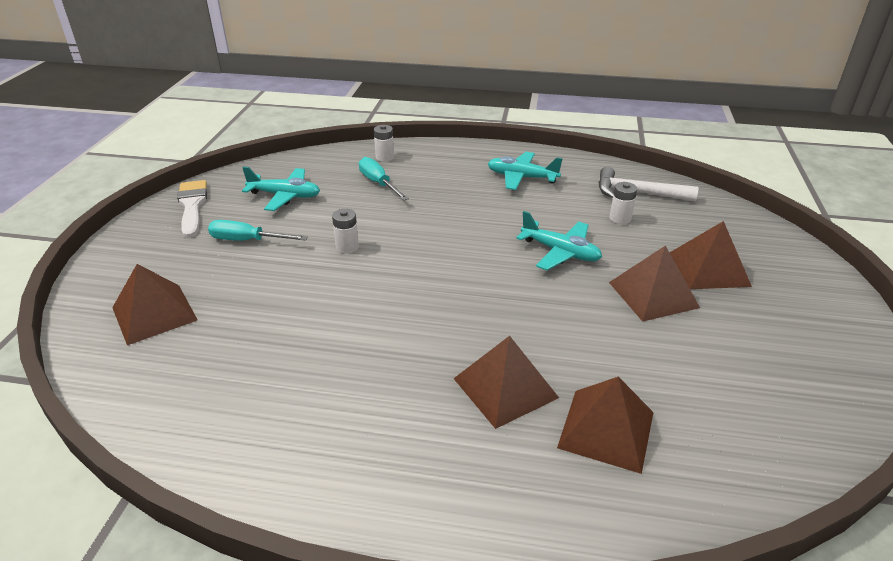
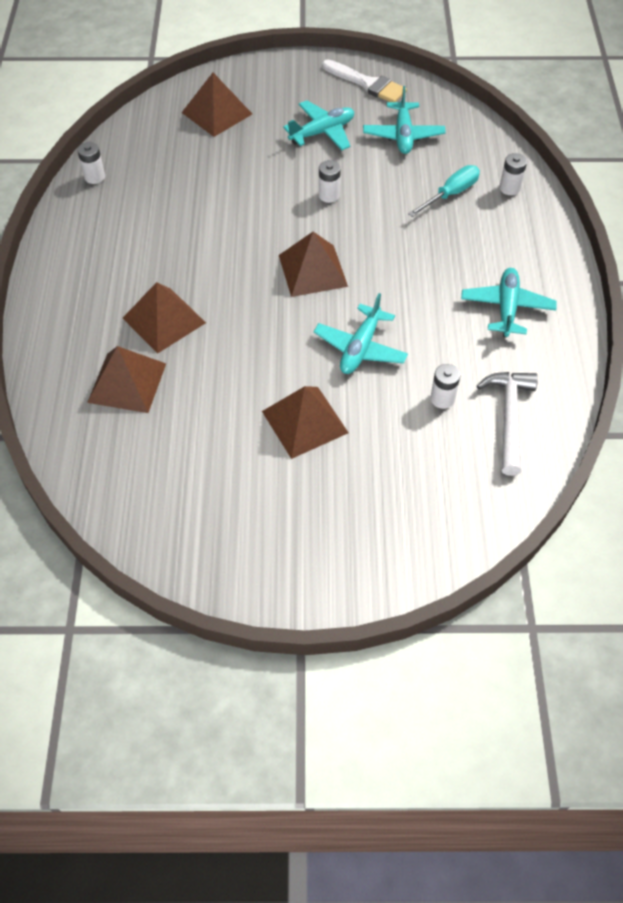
camera: 80 degrees right, 20 degrees up
(192, 206) = (367, 84): white brush -> white brush turned 60 degrees clockwise
(201, 446) = (94, 177): none -> white battery
(247, 240) = (322, 132): turquoise screwdriver -> turquoise plane
(708, 269) = (361, 473): brown pyramid -> brown pyramid (312, 270)

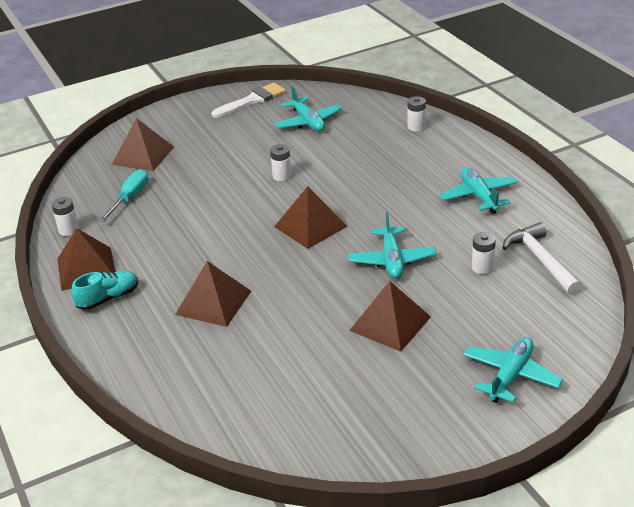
camera: 25 degrees left, 20 degrees down
(78, 272) = (108, 298): none -> turquoise shoe
(127, 382) = (217, 356): brown pyramid -> brown pyramid (86, 268)
(322, 132) = (242, 140): turquoise plane -> turquoise plane (511, 375)
(367, 84) = (252, 100): white brush -> white brush turned 45 degrees counterclockwise
(450, 194) = (376, 144): turquoise screwdriver -> turquoise screwdriver (130, 198)

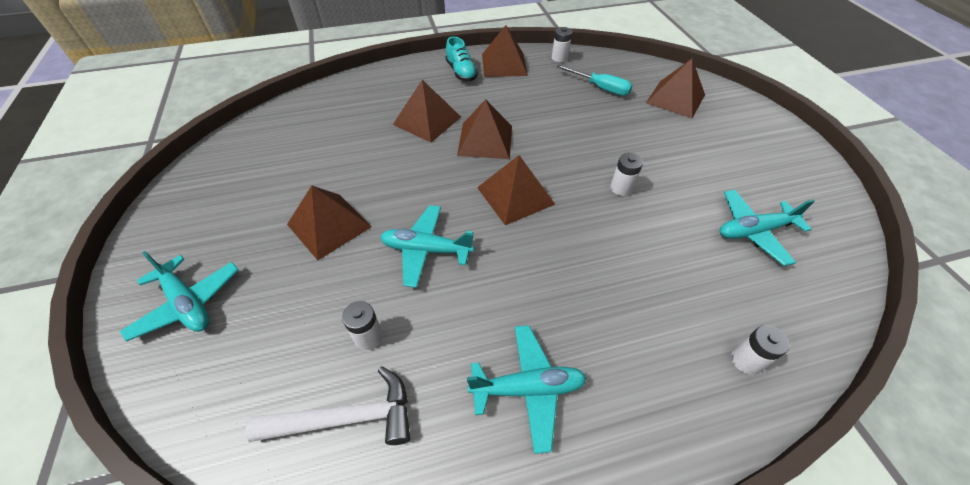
camera: 100 degrees right, 15 degrees up
(237, 256) = (485, 140): none -> brown pyramid
(252, 100) = (808, 187): white brush -> none

